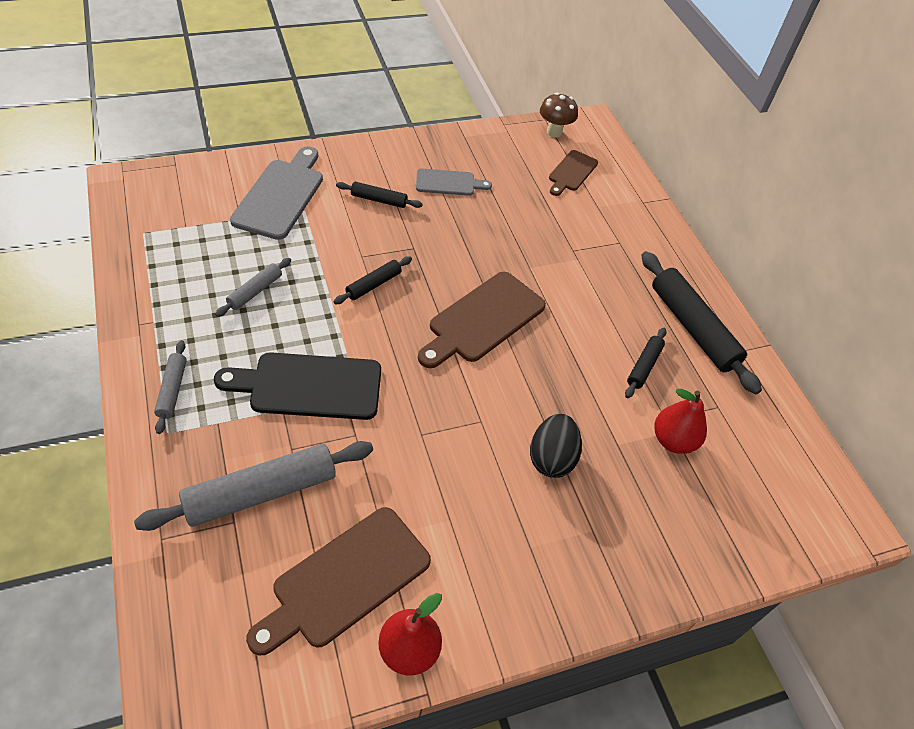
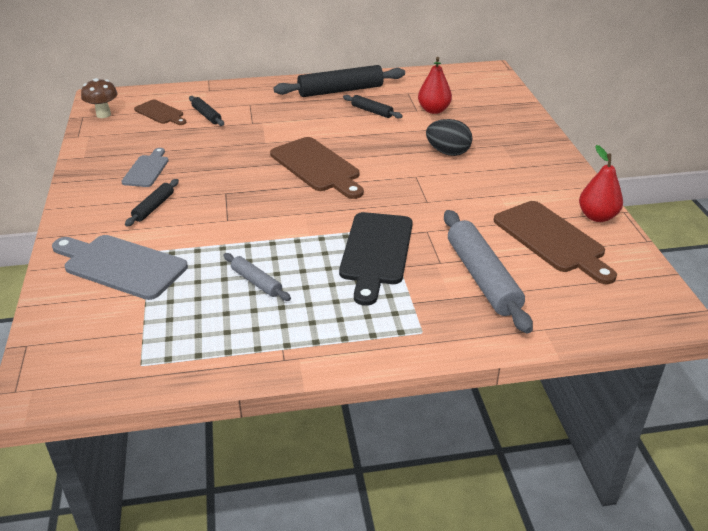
camera: 75 degrees left, 15 degrees down
(172, 390) = (373, 331): grey rolling pin -> none
(373, 285) = (265, 215): black rolling pin -> black rolling pin (206, 115)

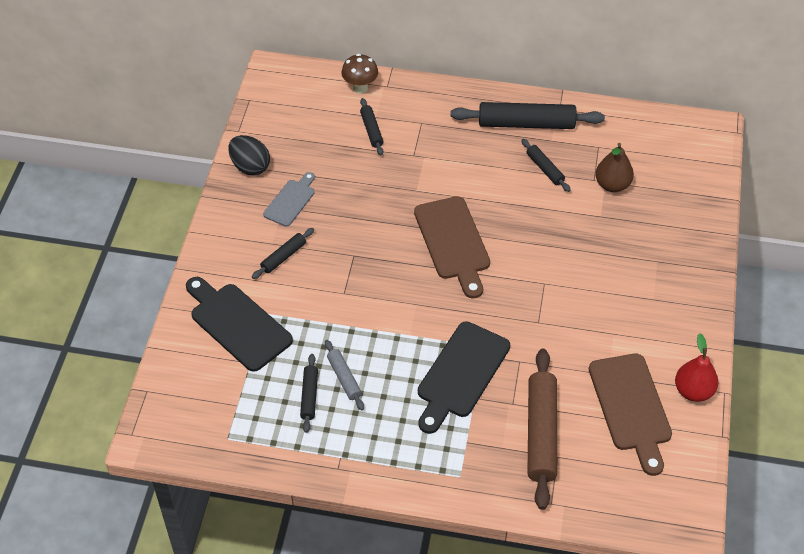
camera: 20 degrees right, 15 degrees up
(103, 114) = (270, 102): brown mushroom -> brown mushroom (360, 88)
(120, 266) = (237, 324): grey cutting board -> black cutting board
(160, 113) = (327, 114): brown cutting board -> none
(224, 305) = (309, 396): none -> black rolling pin
(433, 110) = (612, 185): red pear -> brown pear
(448, 152) = (593, 257): black egg -> black egg (250, 167)
(482, 278) = (541, 433): grey rolling pin -> brown rolling pin

